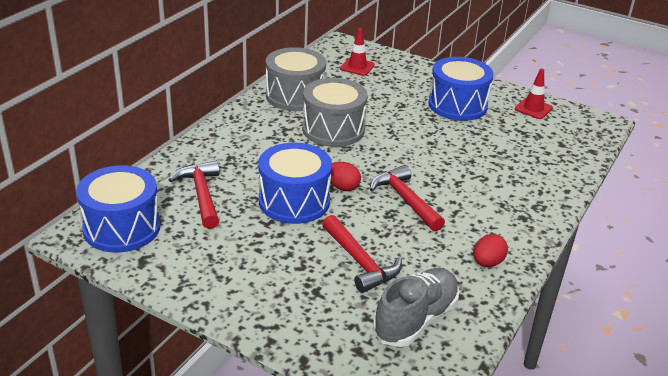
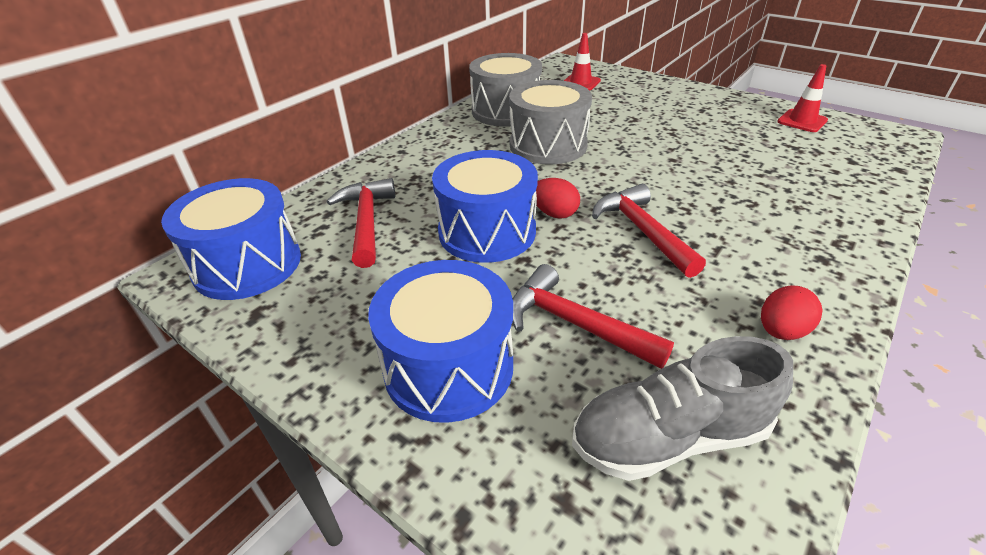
camera: 10 degrees right, 5 degrees up
(360, 262) = (574, 324): red hammer -> red hammer turned 150 degrees clockwise
(415, 319) = (669, 437): grey shoe -> grey shoe turned 150 degrees counterclockwise
(457, 105) = (703, 118): blue drum -> blue drum (448, 367)

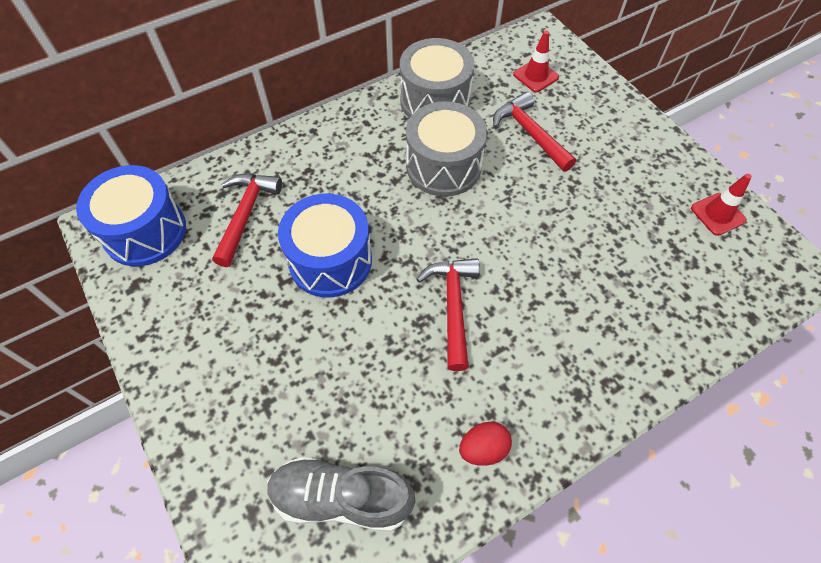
camera: 20 degrees right, 20 degrees up
(448, 367) = (236, 384): blue drum -> none
(554, 213) = (395, 259): red egg -> none
(574, 324) = (340, 381): red hammer -> red hammer (530, 133)

